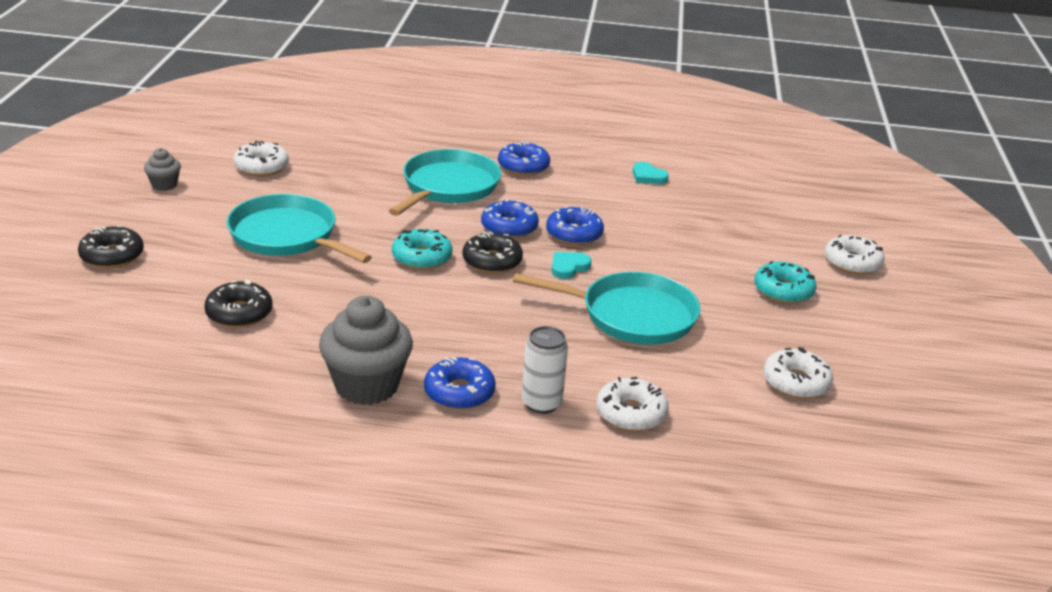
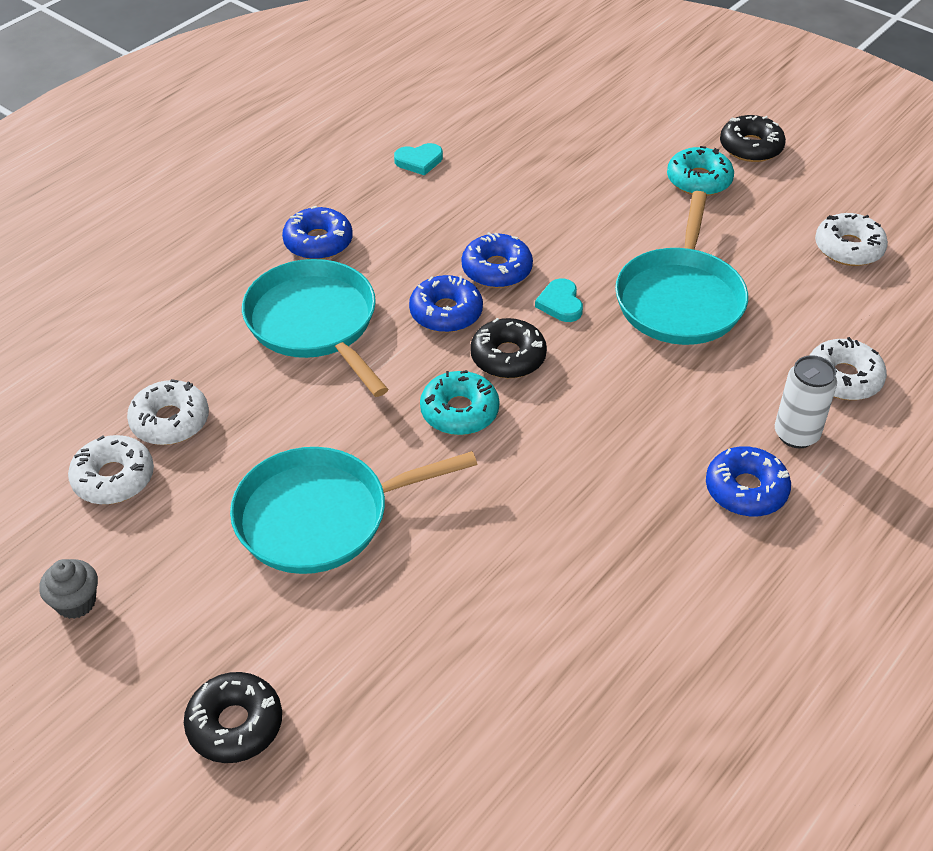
camera: 55 degrees left, 15 degrees up
(239, 313) = (474, 628): black donut -> black donut (751, 147)
(366, 385) = (693, 562): grey cupcake -> none
(632, 315) = (680, 299): turquoise pan -> turquoise pan turned 150 degrees clockwise
(852, 262) = (679, 115): white donut -> white donut (170, 421)

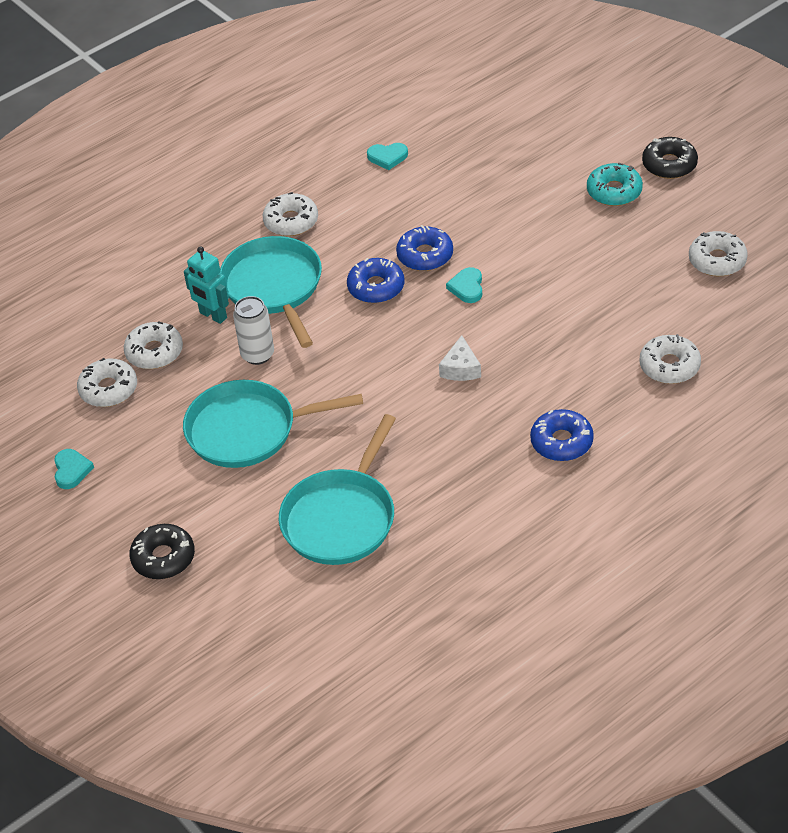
camera: 15 degrees right, 0 degrees up
(76, 602) = (71, 470): grey cupcake -> turquoise heart
(241, 366) = (213, 315): none -> turquoise robot
(318, 242) = (291, 221): blue donut -> white donut
(459, 411) = (366, 364): turquoise donut -> none
(508, 357) = (414, 326): black donut -> none
(584, 405) = (461, 368): none -> white cheese
(680, 299) = (563, 292): turquoise pan -> turquoise pan (341, 519)
(796, 434) = (615, 405): white can -> white can (257, 354)

